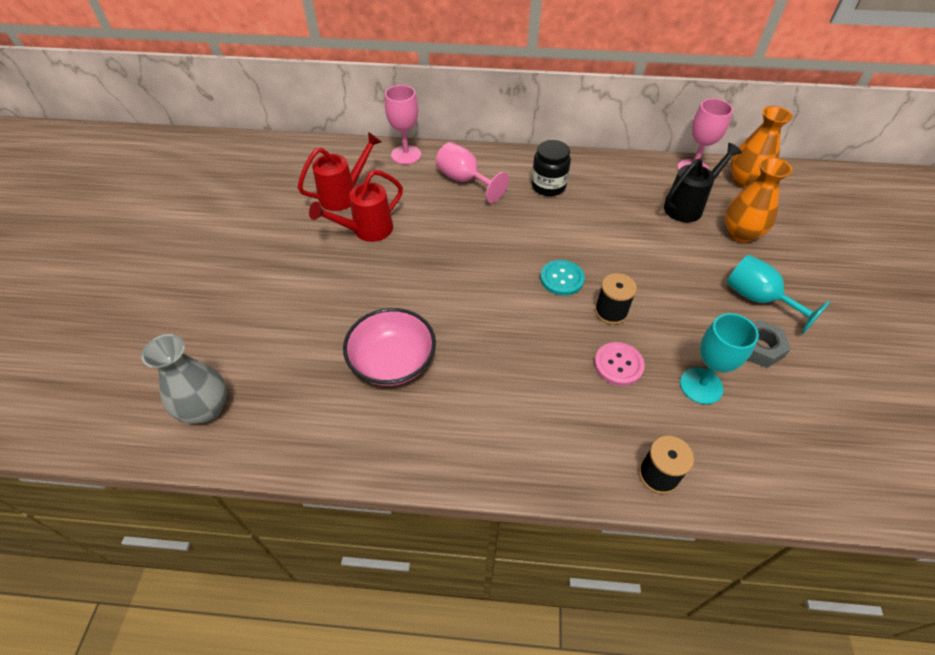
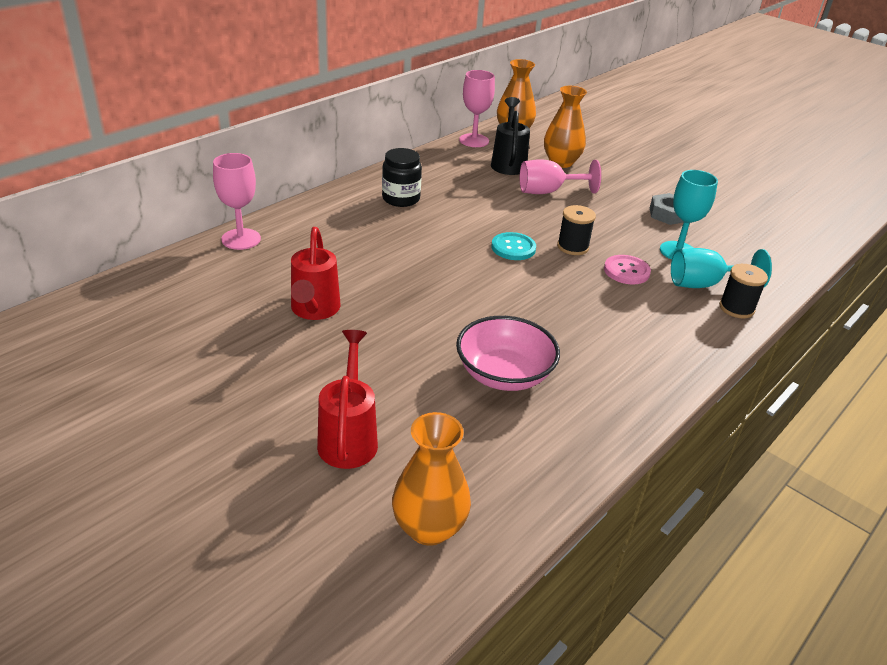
camera: 55 degrees left, 15 degrees down
(206, 408) = (429, 528): grey vase -> orange vase
(344, 195) = (239, 299): red watering can -> red watering can (349, 436)
(464, 180) = (330, 229): pink goblet -> pink goblet (548, 192)
(758, 299) = (627, 191): turquoise goblet -> turquoise goblet (704, 284)

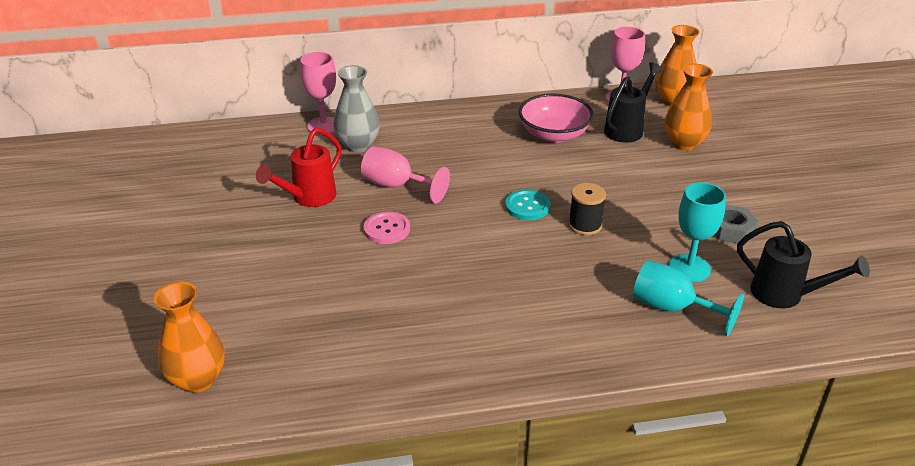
camera: 40 degrees right, 0 degrees up
(300, 246) = (358, 145): none -> grey vase
(349, 436) = (223, 295): red watering can -> none
(401, 199) = (484, 132): black jar -> none
(504, 374) = (383, 303): pink bowl -> pink bowl (554, 134)
(548, 192) = (630, 167): pink goblet -> pink goblet (396, 186)
(626, 271) = (607, 266): pink button -> pink button (387, 229)
(736, 308) = (675, 343): black spool -> none
(753, 247) = (785, 295): none -> black watering can

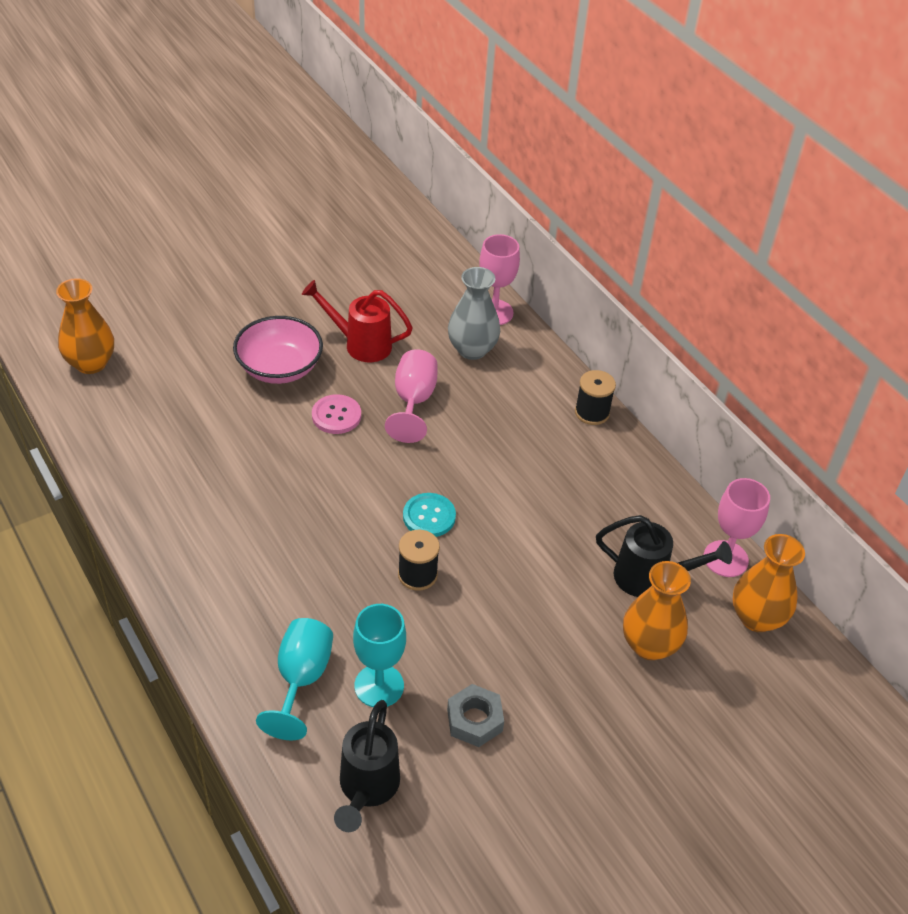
camera: 65 degrees right, 10 degrees up
(461, 111) = (592, 412): none -> black spool
(554, 134) = (592, 508): pink bowl -> pink bowl (279, 368)

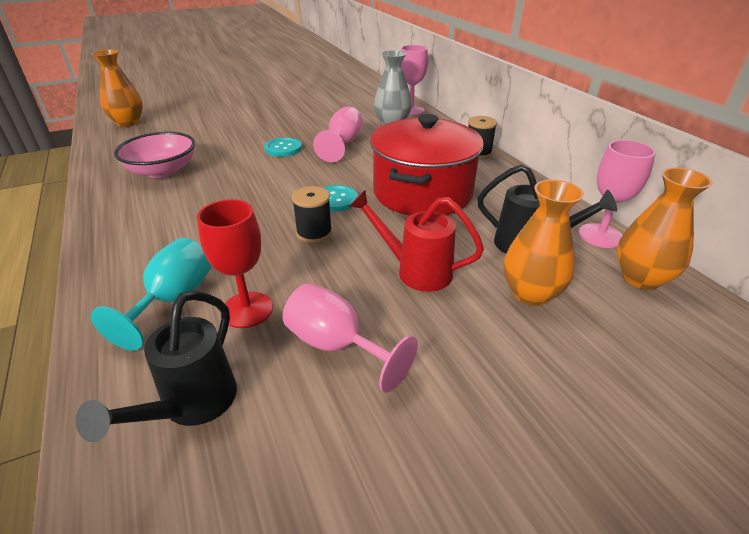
camera: 10 degrees right, 10 degrees down
(279, 368) = (253, 128): pink bowl -> pink bowl (162, 171)
(336, 415) = (283, 148): pink button -> turquoise button
(360, 344) = (314, 120): red watering can -> red watering can (415, 271)
(379, 686) = (247, 310): turquoise goblet -> red goblet
(474, 720) = (336, 346): grey nut -> pink goblet
(529, 497) = (422, 193): none -> red pot

